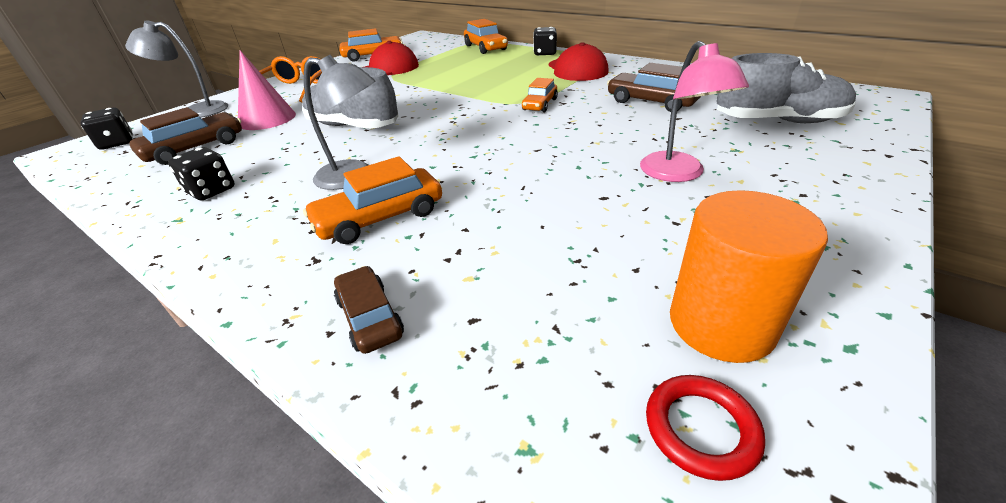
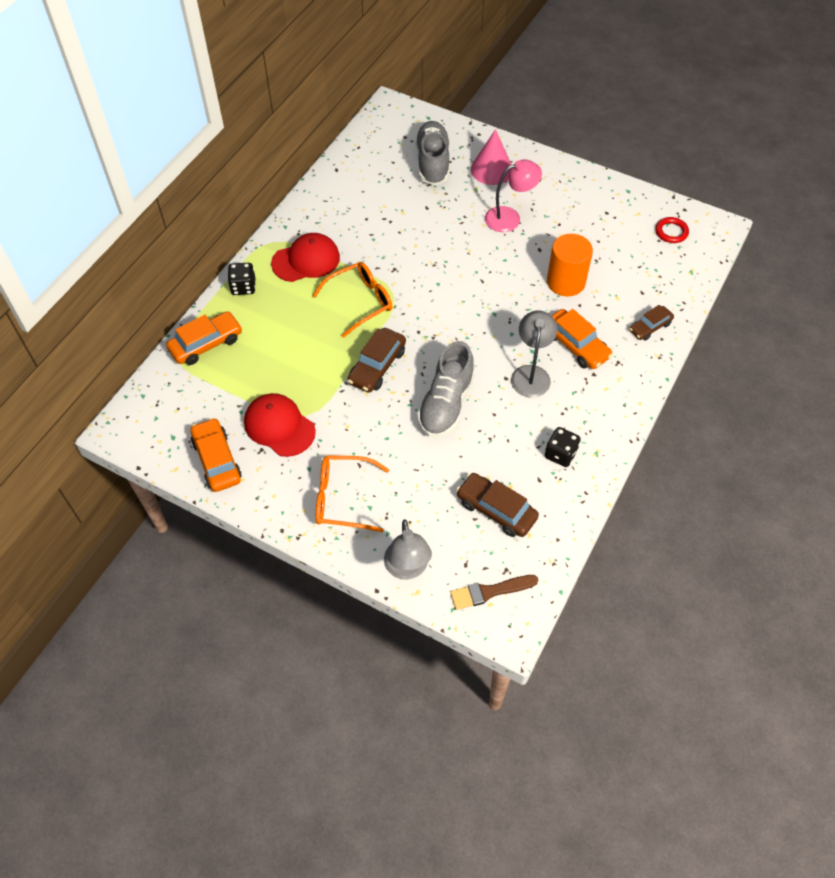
camera: 100 degrees left, 20 degrees up
(117, 143) = (490, 592): black dice -> brown brush
(267, 119) = (429, 484): pink cone -> pink cone (492, 169)
(515, 89) = (359, 302): none -> orange glasses
(540, 104) = (398, 283): orange car -> none
(651, 102) = (395, 218): brown car -> brown car (377, 366)
(721, 324) = (625, 220): orange cylinder -> orange cylinder (566, 282)

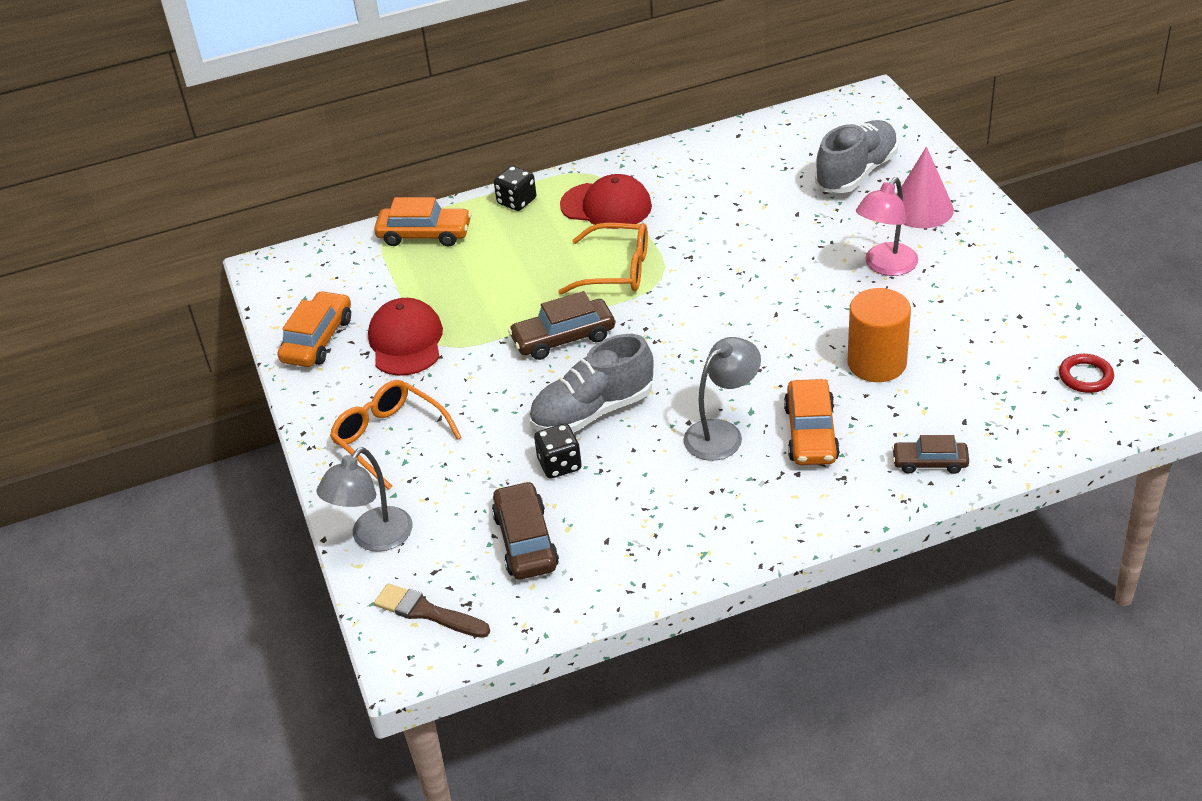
camera: 45 degrees right, 15 degrees down
(509, 217) = (885, 266): pink lamp -> pink lamp turned 105 degrees clockwise
(560, 454) = (660, 530): black dice -> black dice (559, 464)

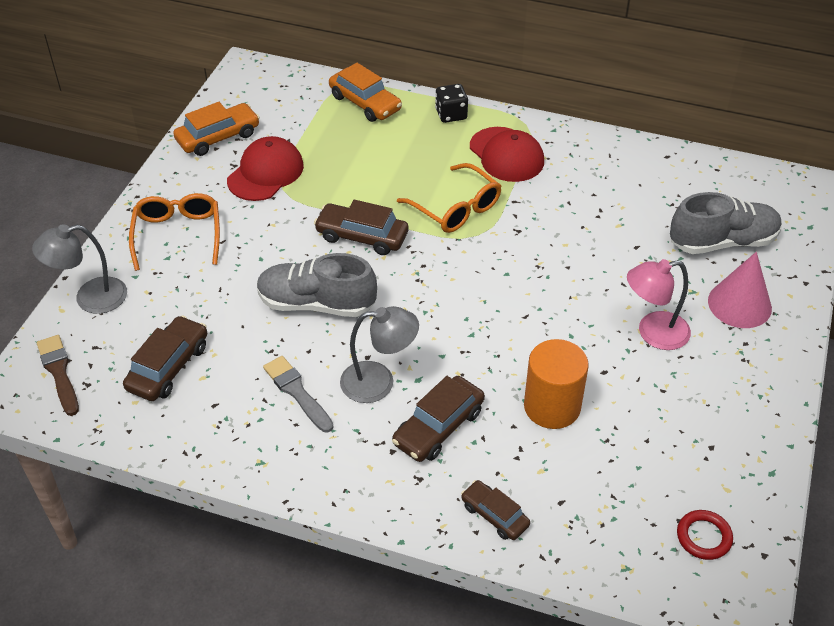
camera: 35 degrees right, 5 degrees up
(559, 464) = (251, 327): black dice -> none
(664, 485) = (297, 392): none -> grey brush
(811, 433) = (438, 427): orange car -> brown car

